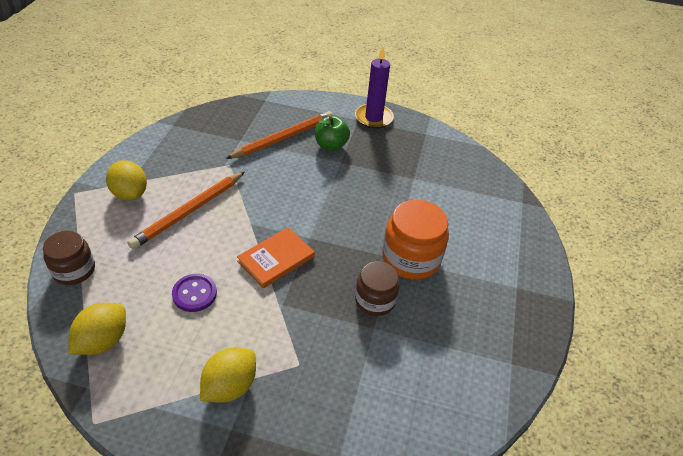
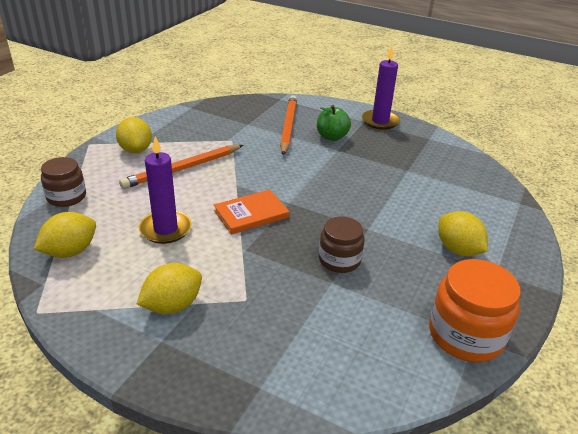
camera: 15 degrees right, 10 degrees down
(194, 294) = (165, 229): purple button -> purple candle
(283, 138) = (288, 127): orange pencil -> orange pencil turned 60 degrees counterclockwise
(411, 258) = (387, 232): orange jar -> orange jar (465, 335)
(478, 268) = (458, 250): none -> yellow lemon

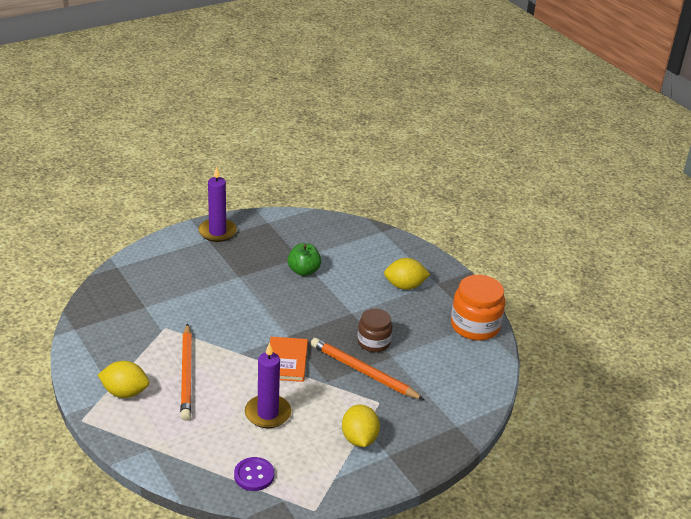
camera: 60 degrees left, 0 degrees up
(66, 197) = (168, 458): brown jar -> none
(70, 251) = (254, 475): yellow lemon -> purple button
(288, 127) = (175, 285): orange pencil -> orange pencil (363, 372)
(332, 137) = (216, 270): green apple -> green apple (304, 271)

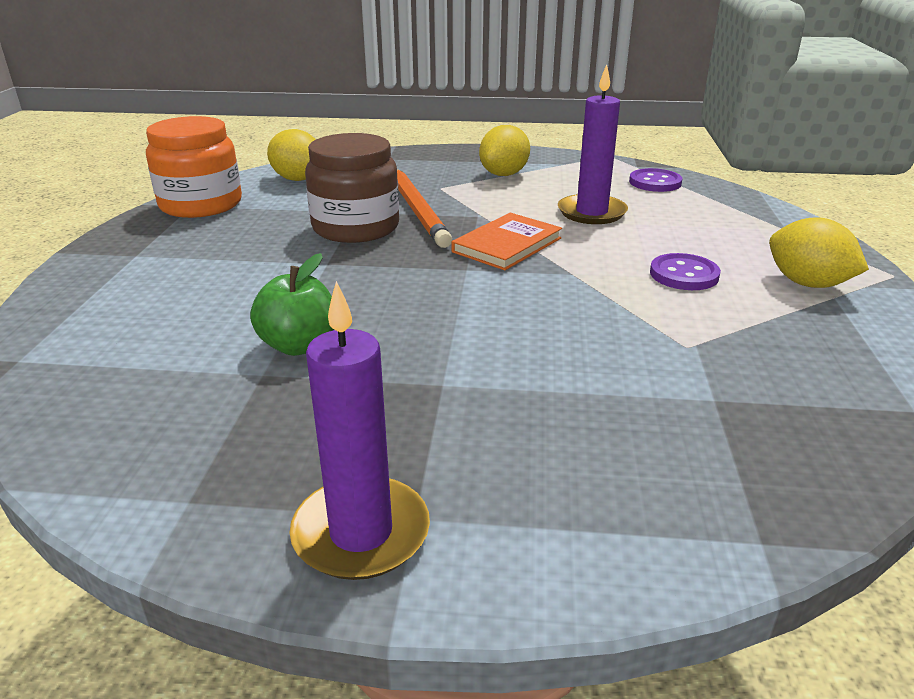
camera: 140 degrees left, 5 degrees down
(186, 374) = (684, 275): orange pencil -> purple button
(373, 342) = (356, 227): brown jar -> brown jar, size x1.54
(405, 286) = (185, 266): yellow lemon -> yellow lemon (298, 179)

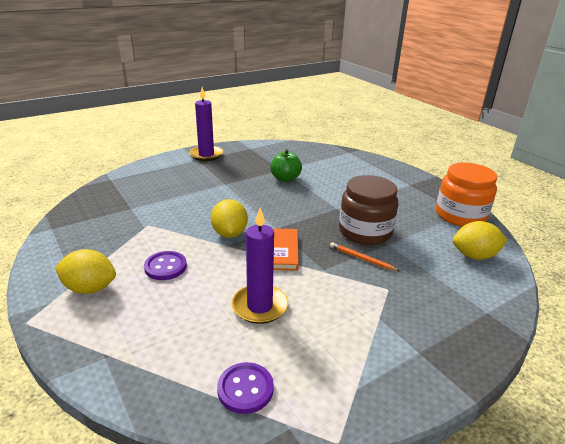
camera: 140 degrees right, 0 degrees up
(417, 210) = (362, 259): orange pencil -> orange pencil, size x0.51
(504, 174) = (376, 332): yellow lemon -> yellow lemon (229, 233)

